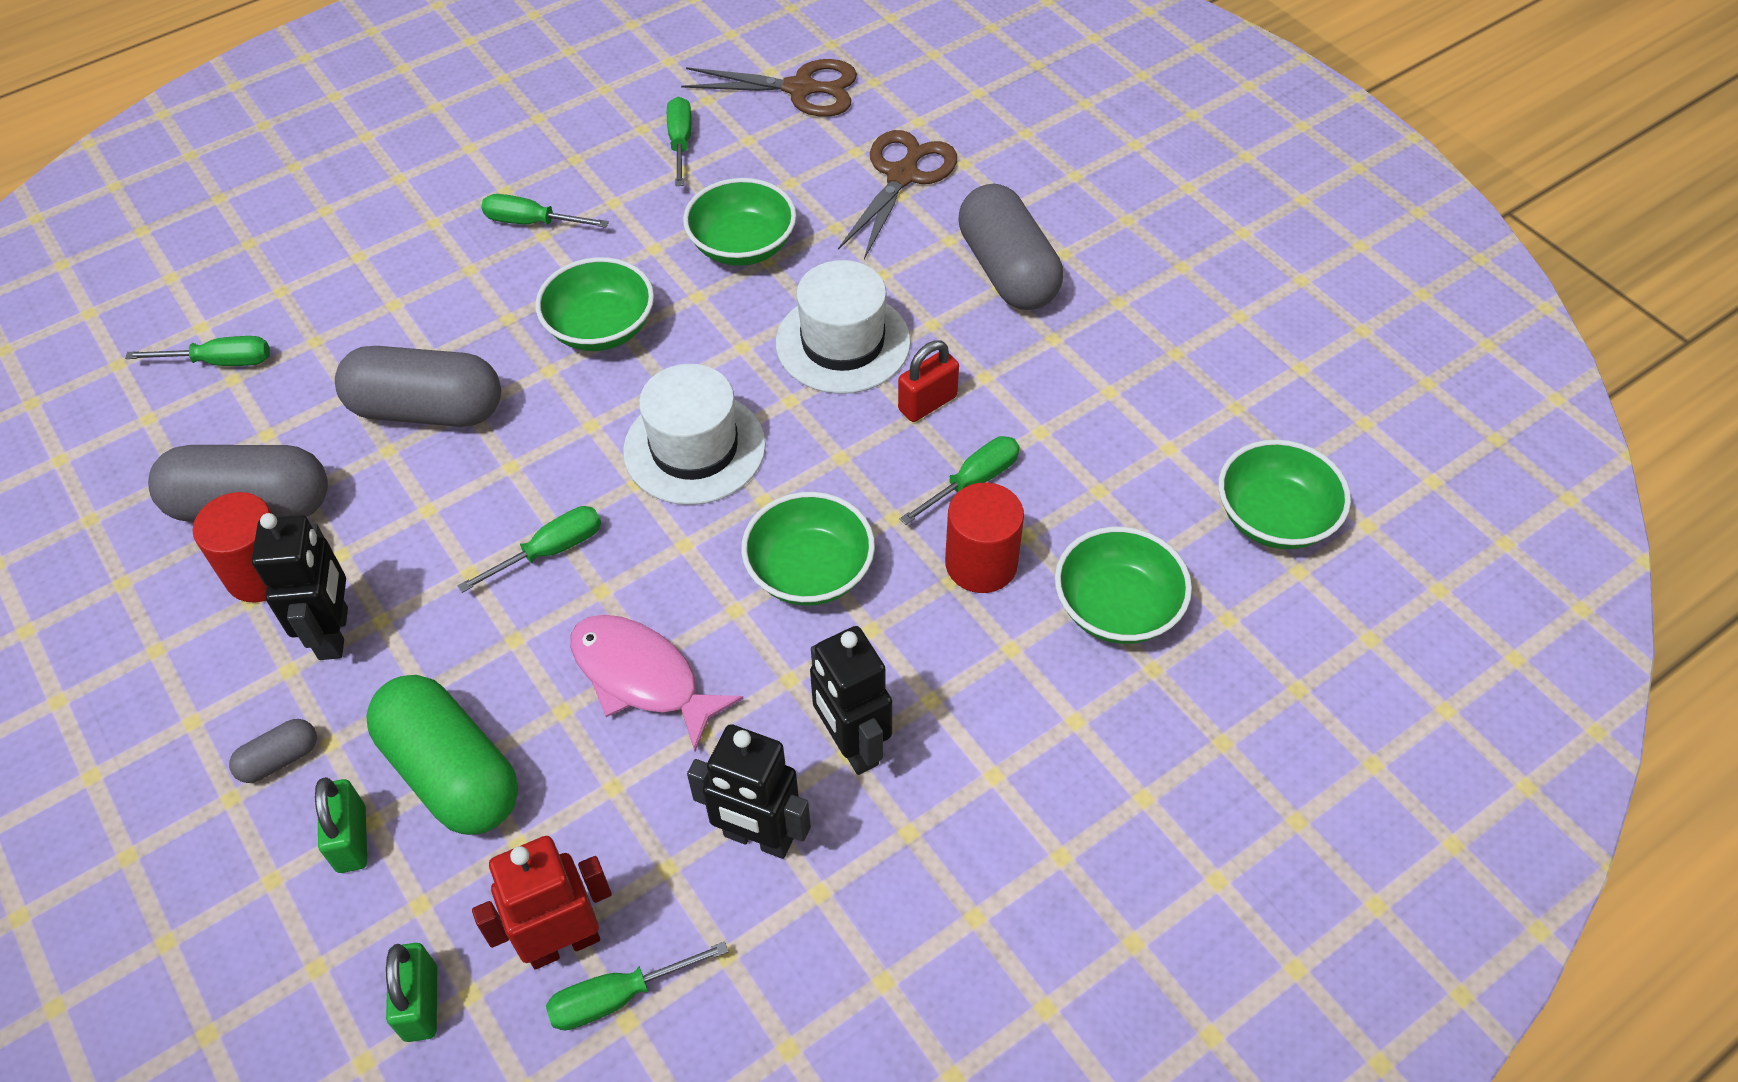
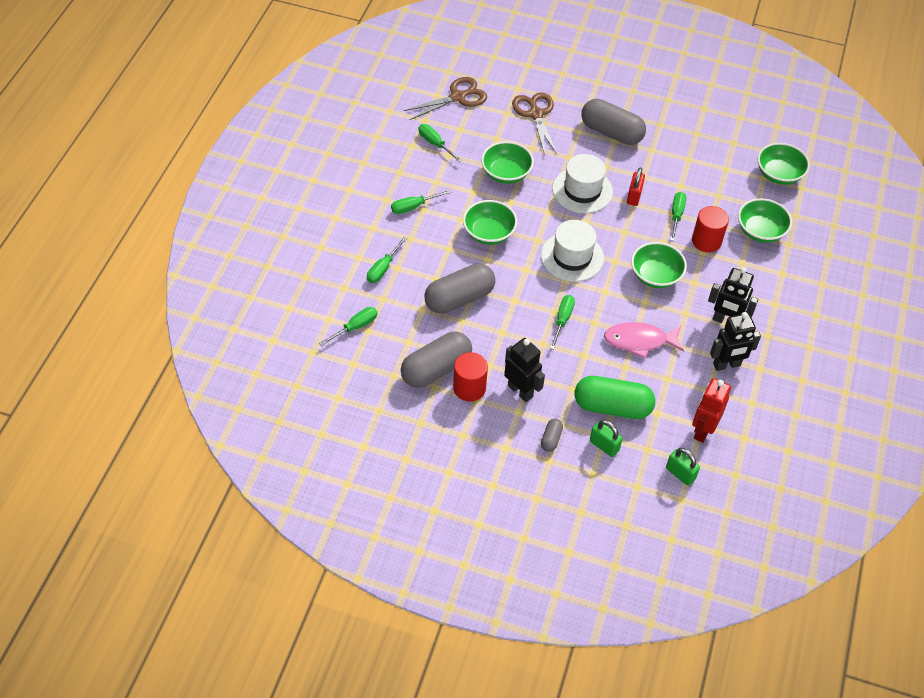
camera: 40 degrees left, 0 degrees up
(618, 997) = (735, 433): green screwdriver -> green screwdriver (383, 268)

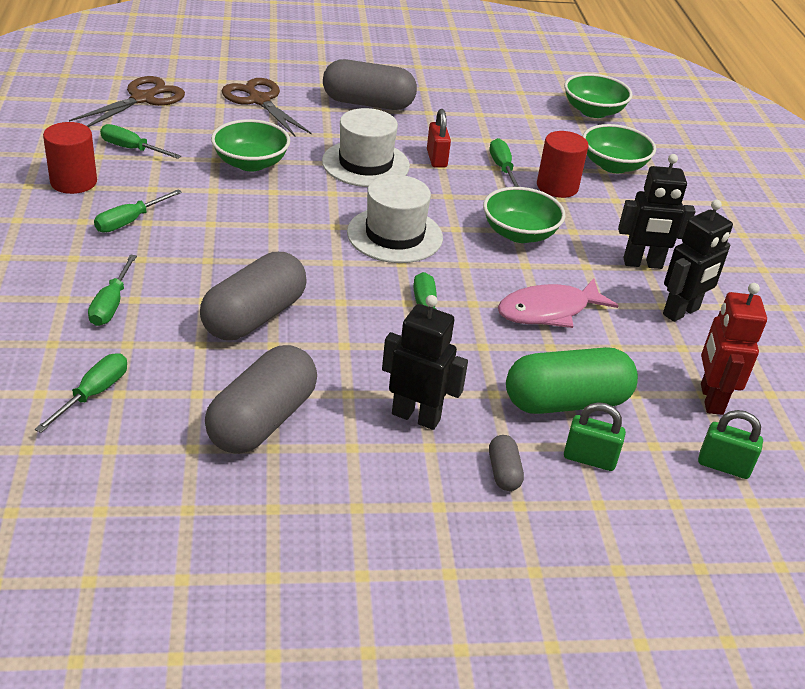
camera: 25 degrees left, 15 degrees down
(469, 388) = (331, 433): red cylinder -> red cylinder (73, 182)
(489, 233) = (260, 230): green bowl -> none

